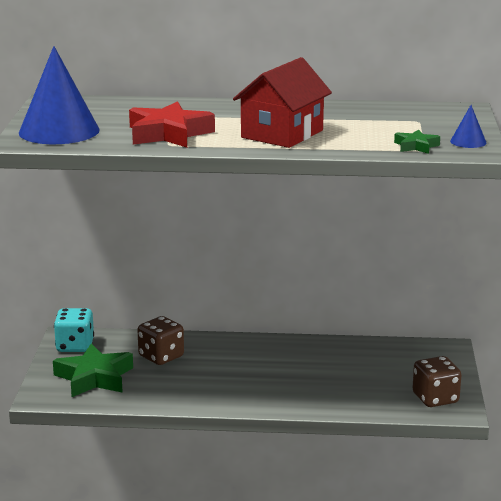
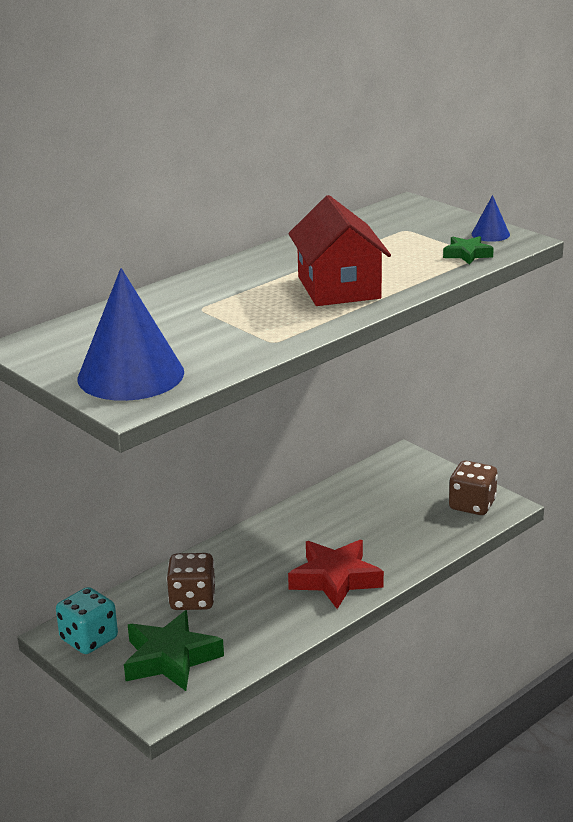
camera: 45 degrees left, 5 degrees up
(169, 134) = (243, 330): red star -> red star (335, 579)

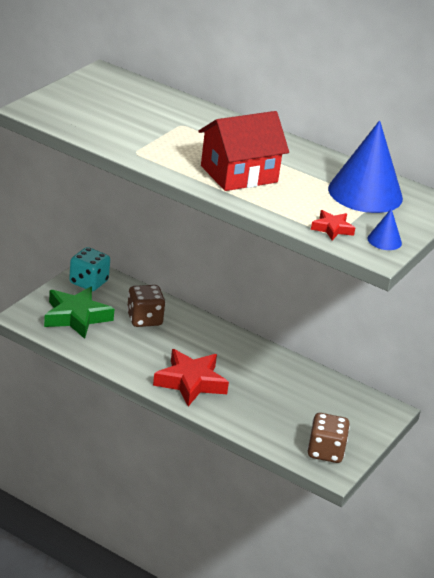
camera: 70 degrees right, 5 degrees up
(131, 375) = (70, 108): blue cone -> blue cone (365, 193)
(467, 254) = (332, 229): green star -> red star

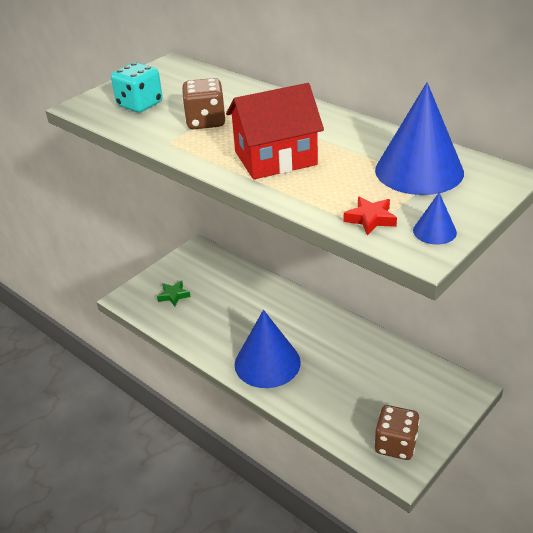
camera: 15 degrees right, 5 degrees up
(76, 317) = (174, 295): green star -> green star, size x0.50
(88, 282) = (193, 260): turquoise dice -> turquoise dice (140, 105)
(144, 319) = (236, 295): brown dice -> brown dice (205, 122)
(191, 382) = (267, 363): red star -> blue cone

